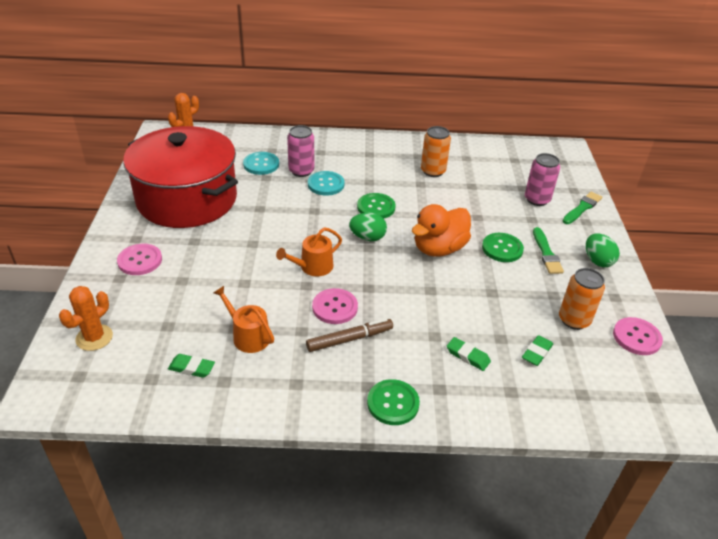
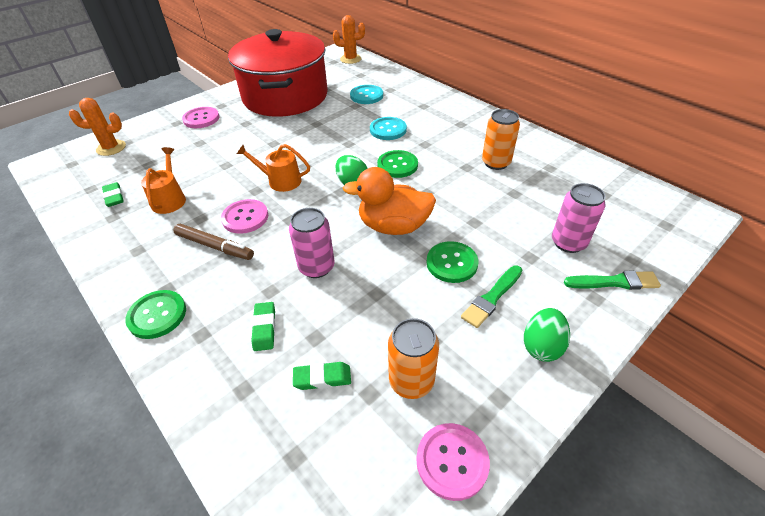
camera: 50 degrees right, 5 degrees up
(301, 171) = (386, 112): pink can -> pink can (316, 267)

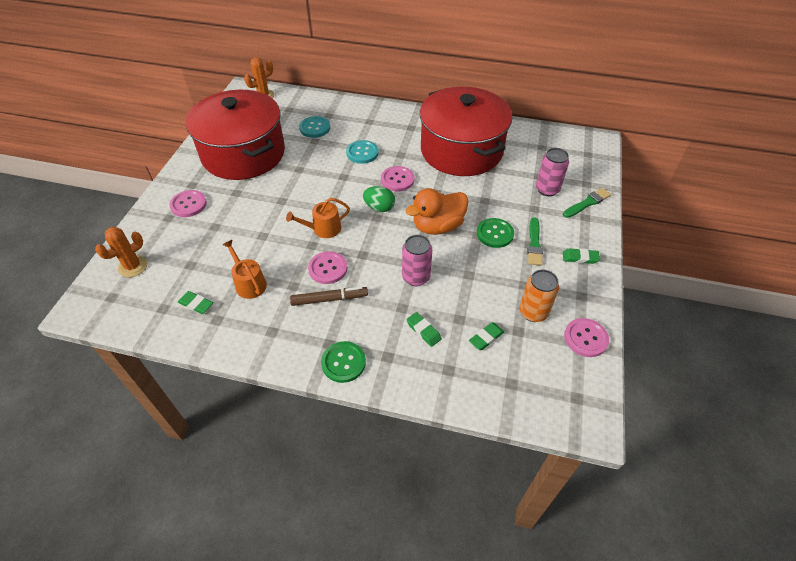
camera: 35 degrees left, 5 degrees up
(397, 165) = (397, 180): green button -> pink button
(496, 163) = (461, 150): orange can -> red pot
(542, 346) = (580, 258): green egg -> green eraser

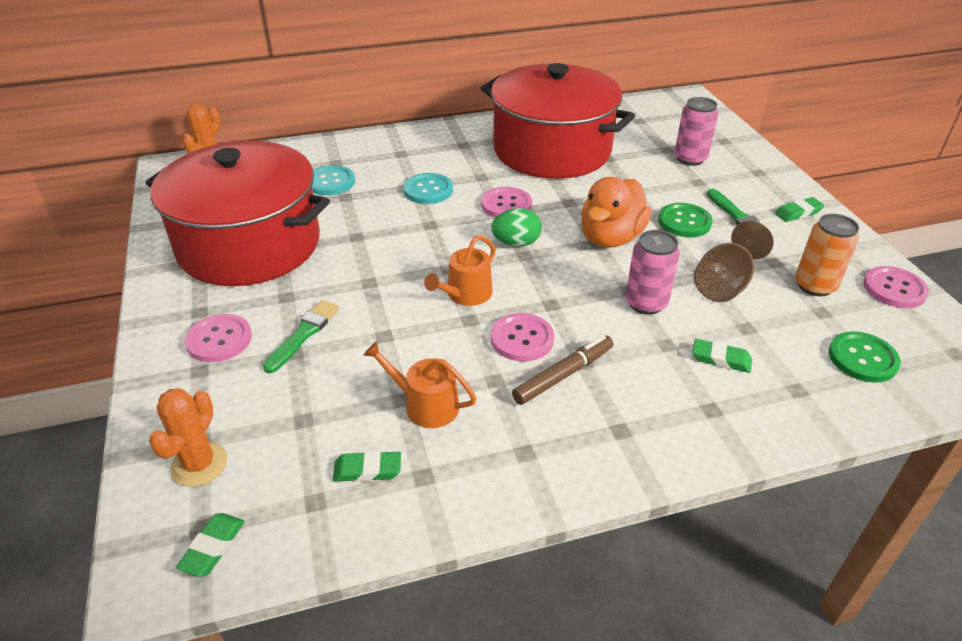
camera: 30 degrees left, 10 degrees down
(343, 362) = (665, 444): green button -> green button (862, 358)
(476, 286) = (724, 284): none -> brown goblet
(486, 338) = (797, 334): green eraser -> green eraser (213, 547)
(587, 203) = (745, 158): green brush -> green brush (304, 334)

